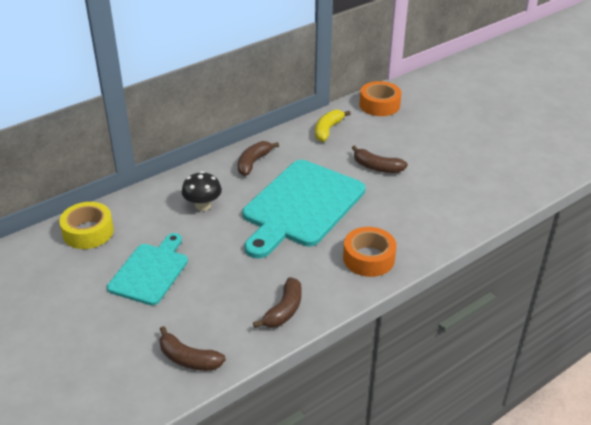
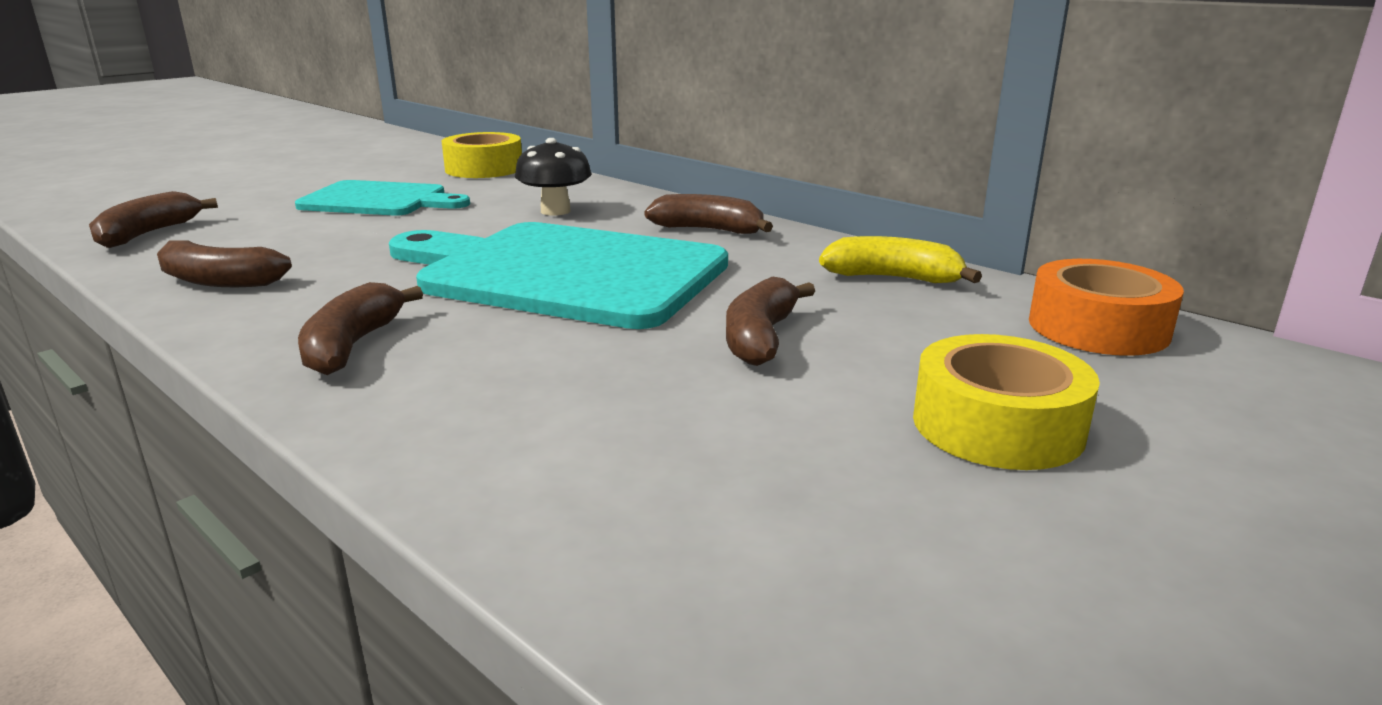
camera: 80 degrees right, 15 degrees down
(368, 258) = (353, 345): orange tape -> brown banana
(439, 139) = (997, 425): none -> yellow tape

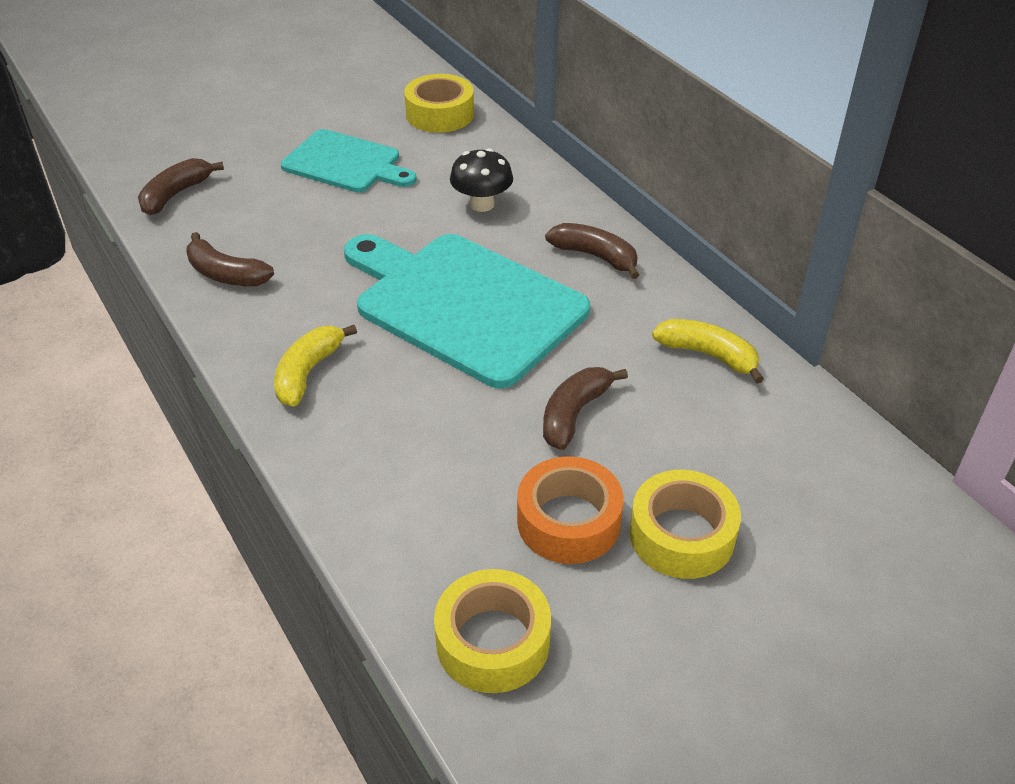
camera: 15 degrees right, 20 degrees up
(353, 345) = (308, 372): brown banana -> yellow banana
(787, 604) = (493, 641): none -> yellow tape
(1098, 327) = (823, 448): orange tape -> orange tape (568, 521)

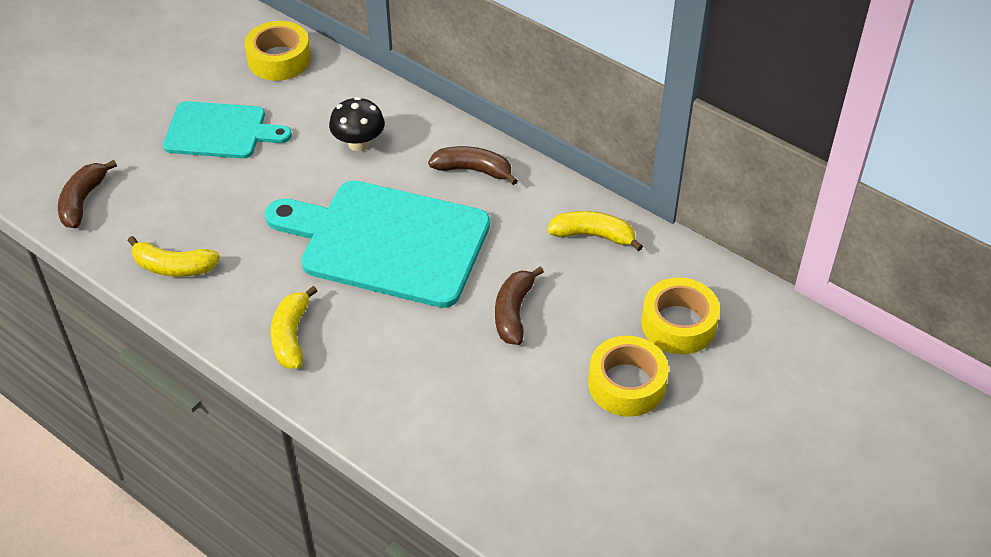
camera: 20 degrees left, 5 degrees up
(226, 274) = (173, 267): brown banana -> yellow banana
(493, 641) = (529, 499): yellow tape -> yellow tape (678, 324)
(568, 521) = (544, 397): orange tape -> none

